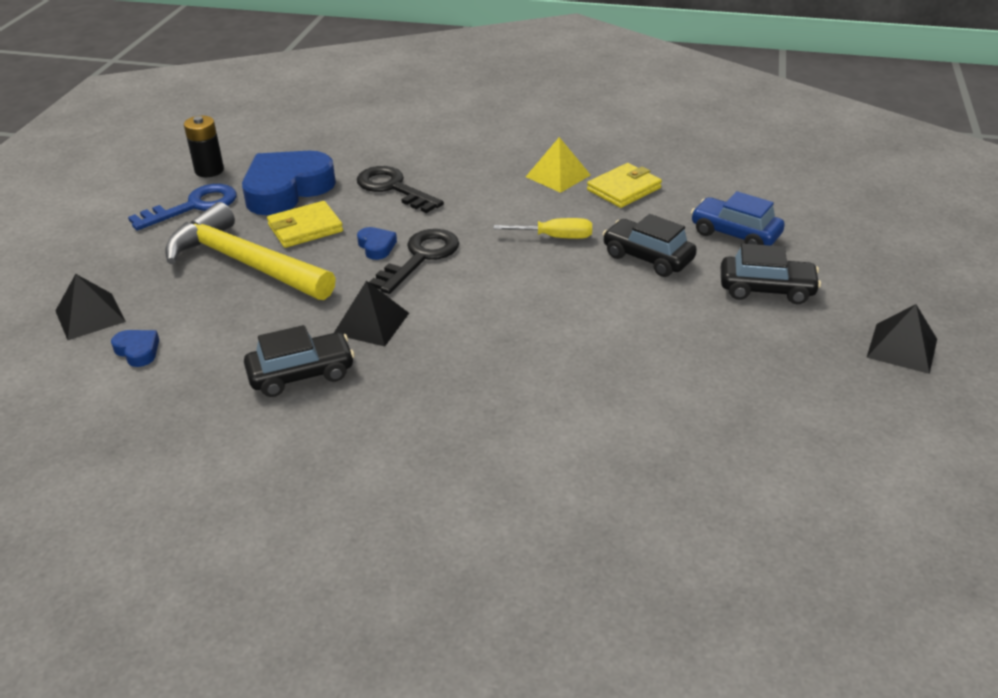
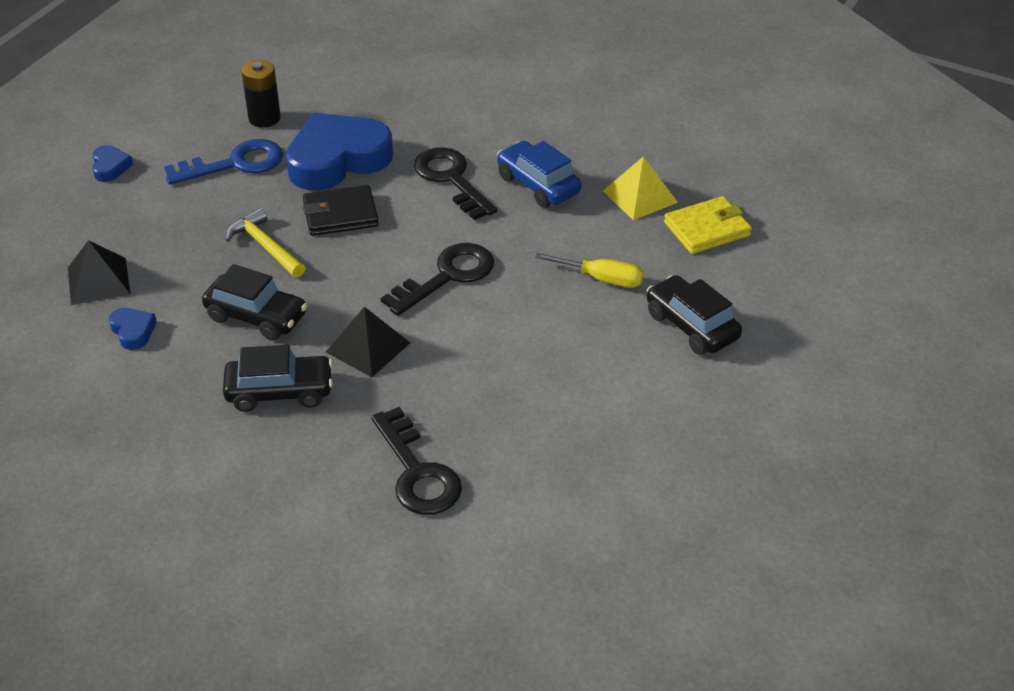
camera: 15 degrees right, 5 degrees up
(245, 263) = (266, 246): yellow hammer -> yellow hammer, size x0.51
(305, 228) = (340, 214): yellow wallet -> black wallet
(376, 246) = (406, 253): blue heart -> blue heart (110, 167)
(460, 415) = (417, 472): none -> black key
(735, 234) = (805, 315): blue car -> blue car (538, 185)
(766, 289) = (804, 393): black car -> black car (256, 317)
(902, 348) = (917, 497): black pyramid -> none

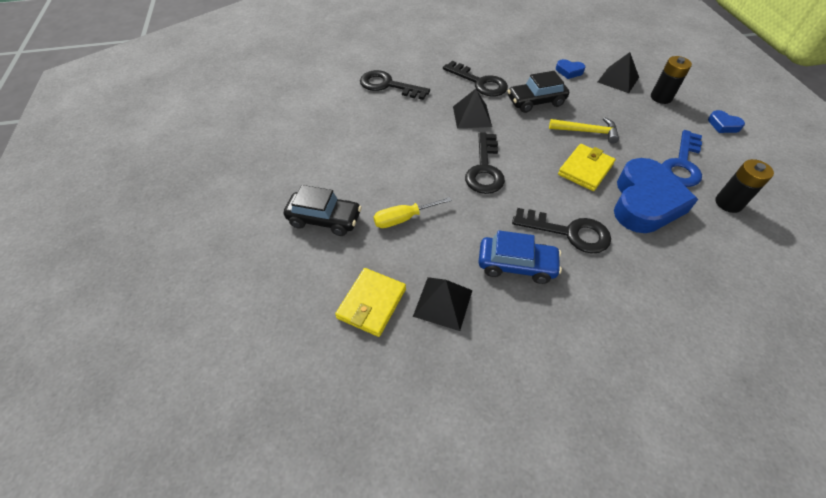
camera: 140 degrees right, 10 degrees up
(102, 230) = (661, 97): none -> black battery
(280, 392) = (479, 82): black car -> black key
(340, 214) = (585, 169): black wallet -> yellow wallet
(640, 196) = (443, 303): yellow pyramid -> black pyramid

